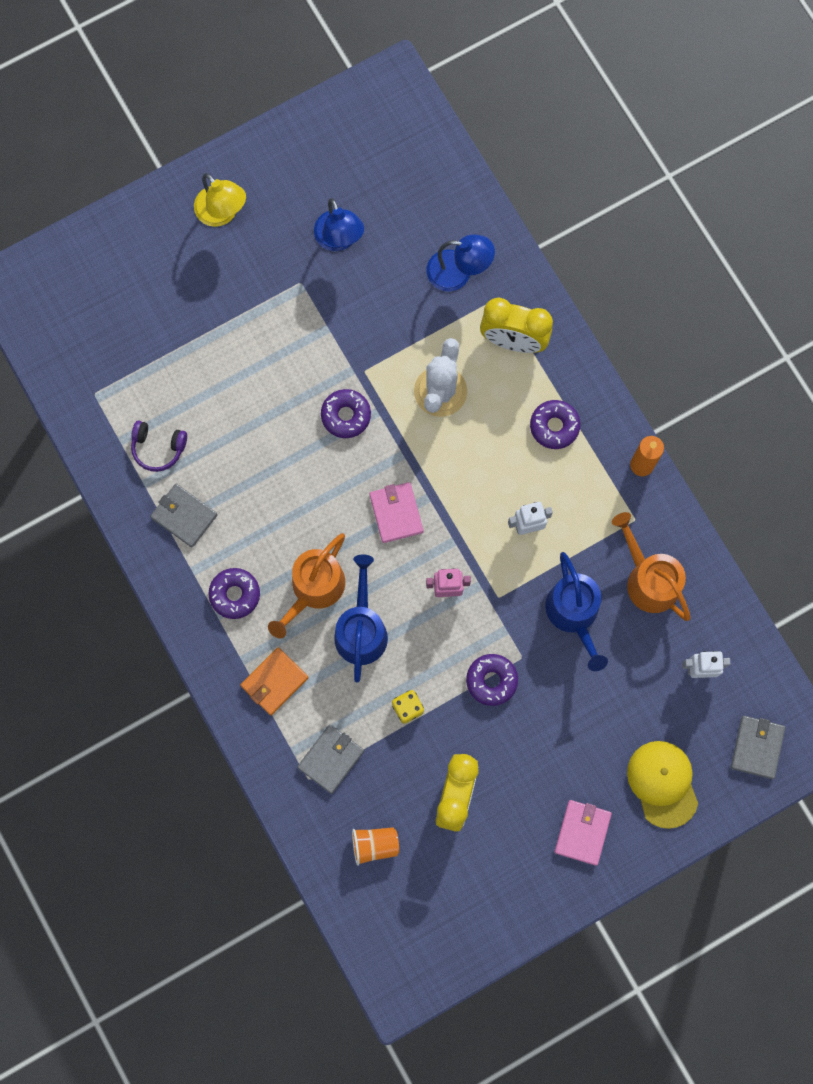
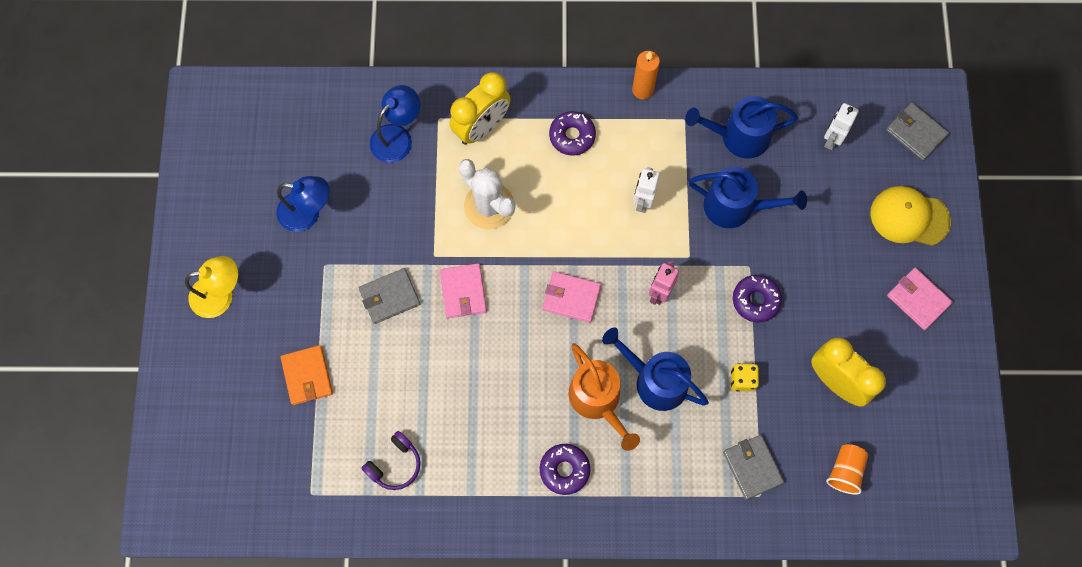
camera: 60 degrees left, 5 degrees down
(184, 516) = (469, 475): grey wallet -> grey wallet (389, 297)
(274, 682) = (660, 478): orange wallet -> orange wallet (307, 376)
(346, 415) = (463, 292): purple donut -> pink wallet
(648, 580) = (739, 136): orange watering can -> blue watering can

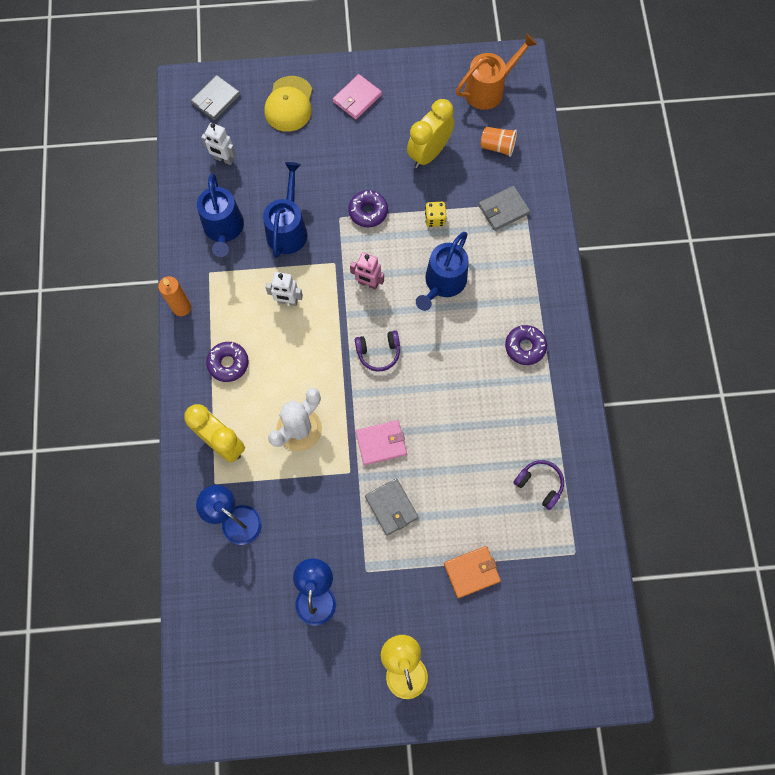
camera: 95 degrees left, 0 degrees up
(571, 298) = (378, 352): pink wallet -> purple headphones
(598, 400) = (464, 325): orange watering can -> orange watering can (488, 89)

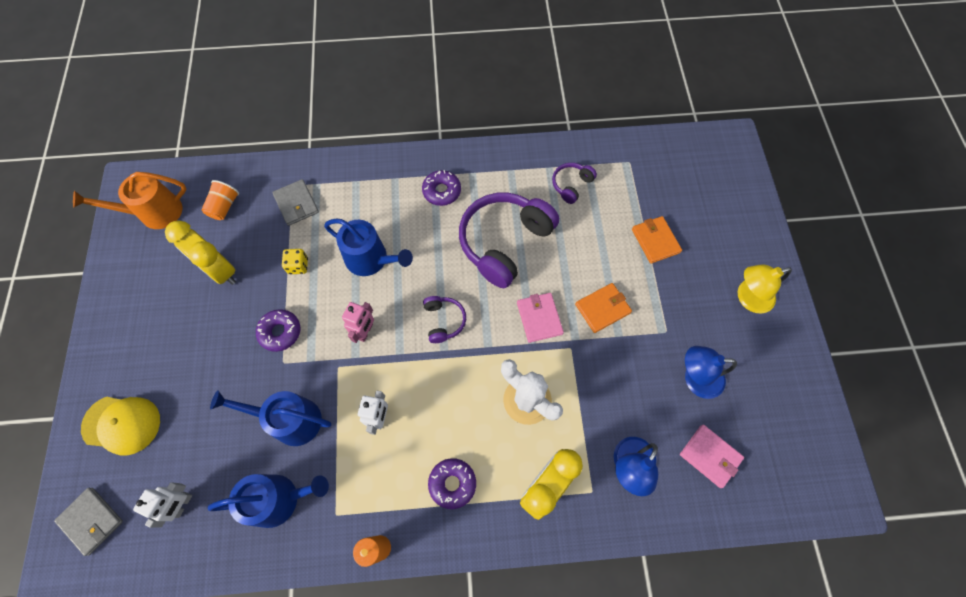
camera: 90 degrees left, 5 degrees down
(357, 98) = (133, 345): pink wallet -> pink wallet (710, 456)
(391, 507) = (602, 308): grey wallet -> orange wallet
(465, 410) = (504, 242): none -> purple headphones
(488, 89) = (155, 213): orange watering can -> orange watering can turned 75 degrees counterclockwise

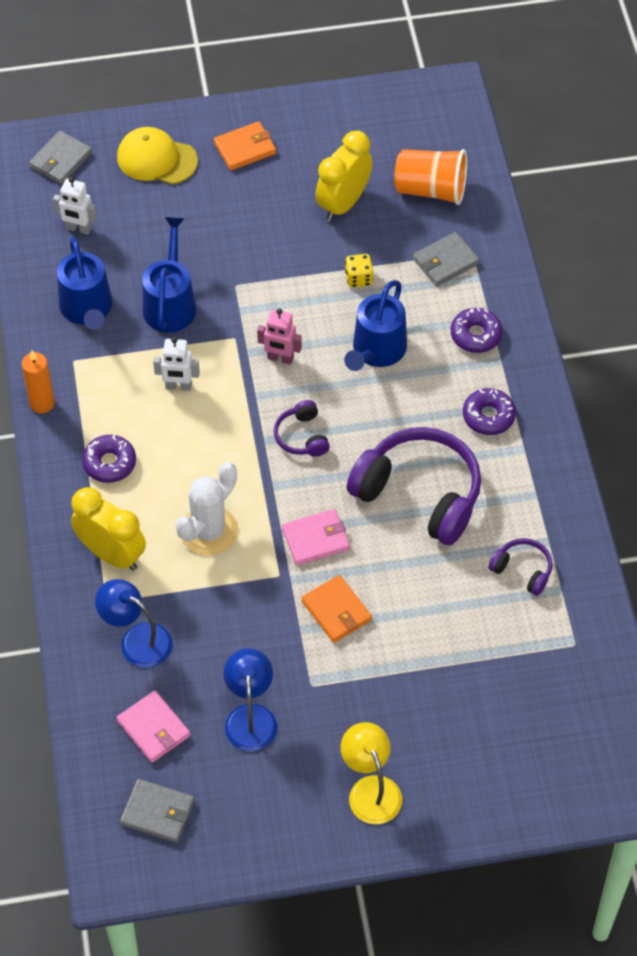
camera: 85 degrees right, 10 degrees down
(122, 424) = (157, 159): yellow cap -> yellow cap turned 105 degrees clockwise
(155, 213) = (412, 125): orange watering can -> none
(224, 207) = (430, 190): orange cup -> orange cup, size x1.61
(280, 332) = (272, 276): purple donut -> purple donut (476, 335)
(444, 321) = (302, 436): purple headphones -> purple headphones turned 90 degrees clockwise
(655, 241) = (446, 676): orange wallet -> orange wallet (245, 148)
(710, 456) = (153, 728): pink wallet -> pink wallet turned 75 degrees counterclockwise
(783, 456) = (157, 812): none -> grey wallet

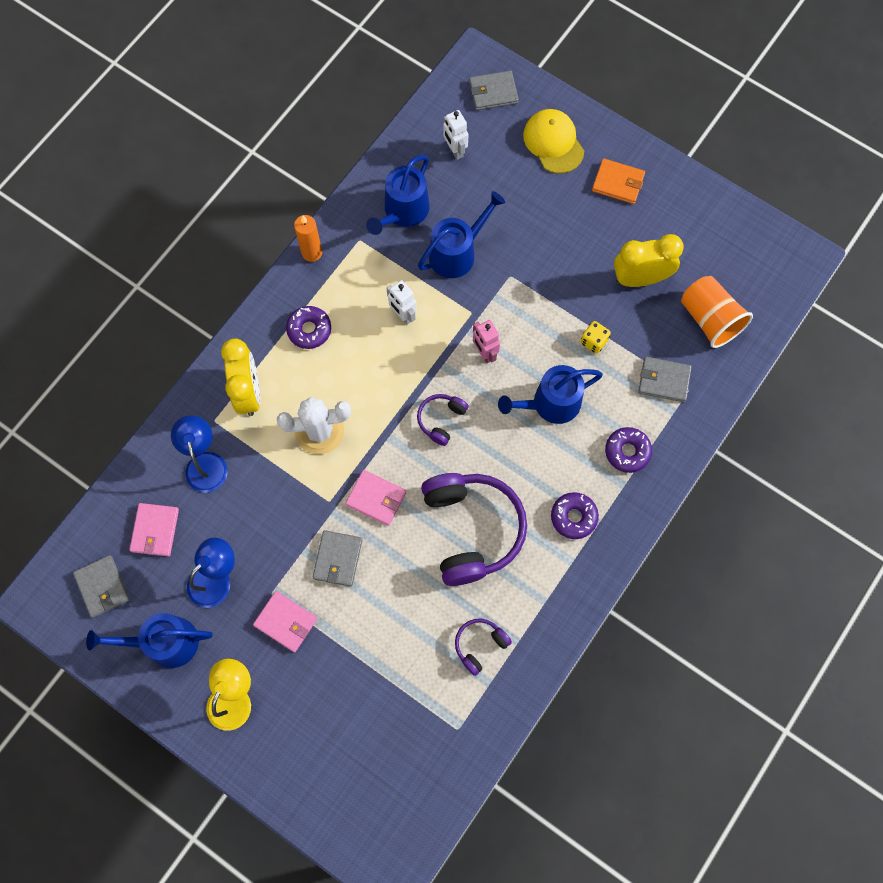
camera: 45 degrees right, 15 degrees up
(264, 803) = (165, 643): none -> blue watering can
(336, 610) = (338, 559): orange wallet -> grey wallet
(348, 695) = (286, 622): none -> pink wallet
(522, 570) = (480, 645): purple headphones -> purple headphones turned 120 degrees counterclockwise

